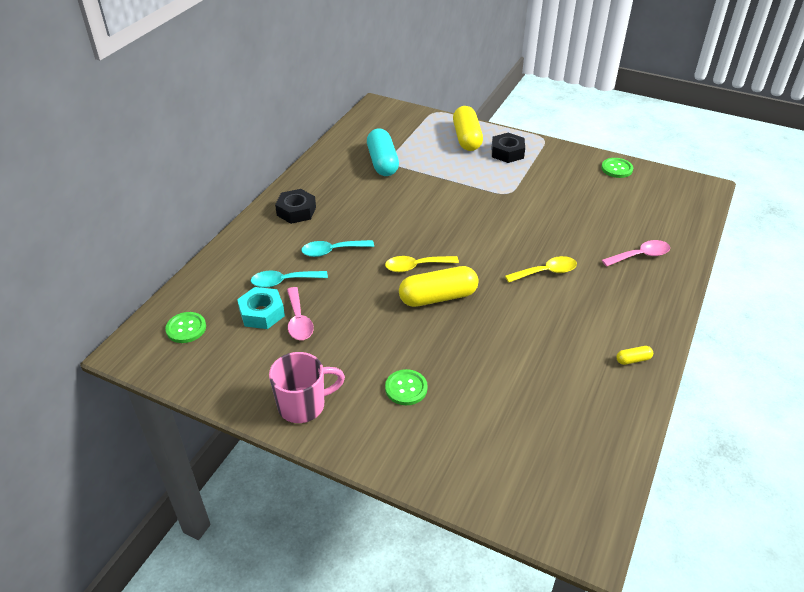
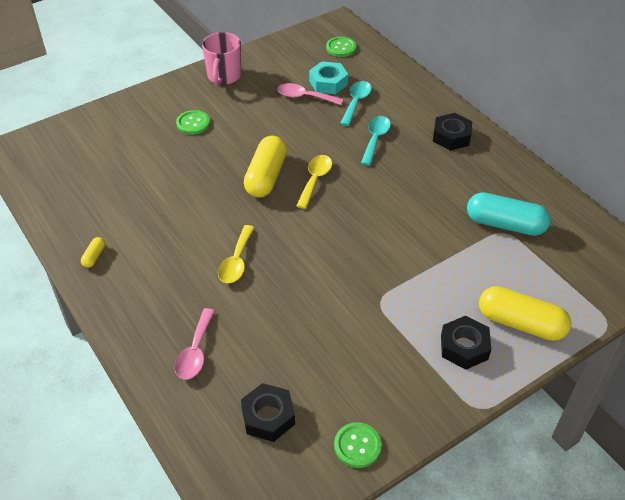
camera: 120 degrees right, 5 degrees up
(642, 206) = (268, 417): none -> black nut

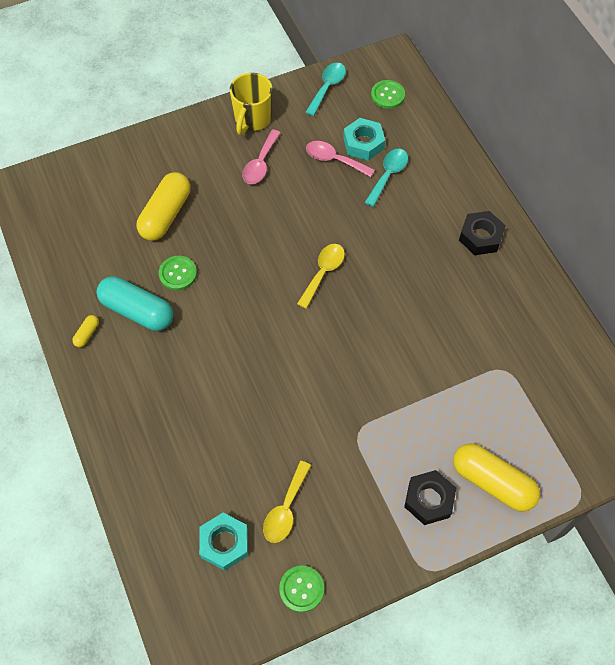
camera: 10 degrees right, 15 degrees up
(193, 123) = (209, 179): green button -> green button (178, 274)
(195, 352) = (168, 460): pink spoon -> pink spoon (260, 164)
(224, 76) = (252, 119): pink mug -> yellow mug
(236, 261) = (225, 362): yellow spoon -> yellow spoon (285, 509)
(266, 176) = (273, 261): yellow capsule -> yellow capsule (166, 214)
(268, 417) = (224, 543): black nut -> turquoise nut
(375, 139) = (398, 228): turquoise spoon -> turquoise spoon (327, 87)
(505, 224) = (508, 360): turquoise capsule -> turquoise capsule (137, 311)

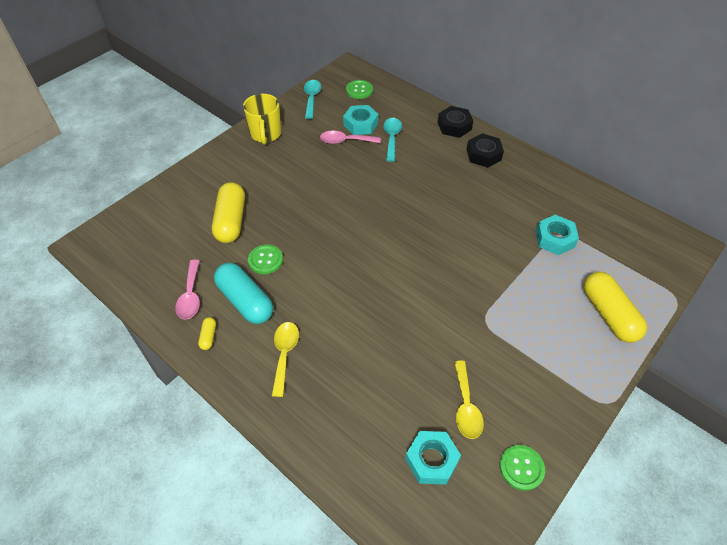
camera: 25 degrees left, 10 degrees down
(137, 311) = (245, 301): turquoise capsule -> turquoise capsule turned 45 degrees clockwise
(260, 164) = (289, 161): pink spoon -> pink spoon (190, 296)
(323, 272) = (384, 217): yellow spoon -> yellow spoon (284, 354)
(429, 499) = (572, 348): black nut -> black nut (454, 126)
(492, 482) = (609, 314): yellow capsule -> yellow capsule turned 60 degrees clockwise
(493, 373) = (554, 239): none -> turquoise nut

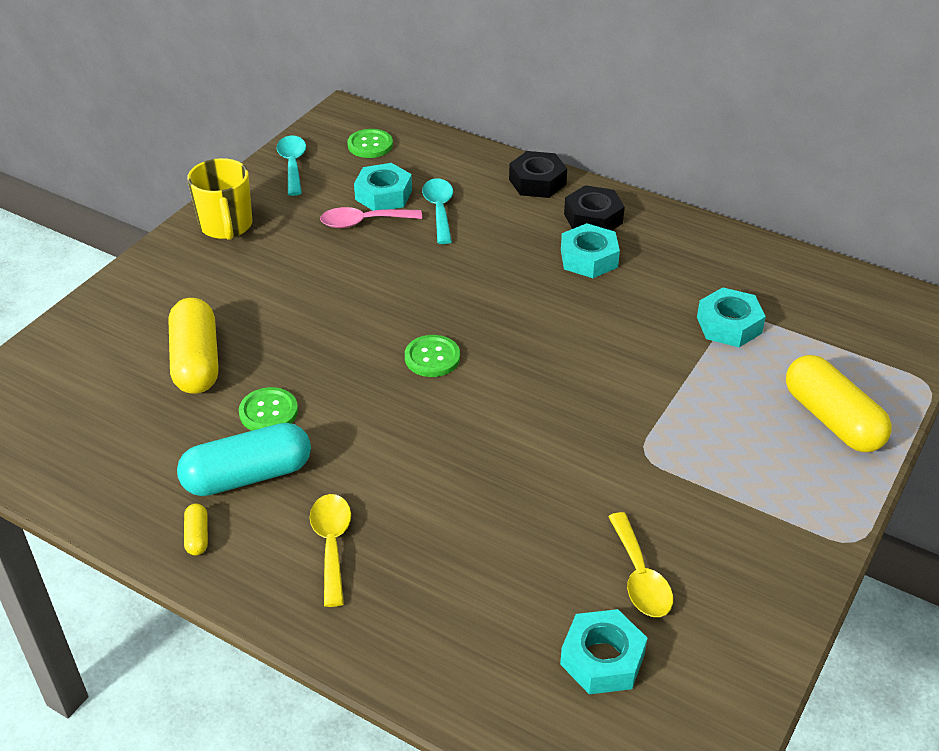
camera: 10 degrees left, 10 degrees down
(190, 296) = (152, 480): pink spoon -> none
(245, 301) = (248, 476): turquoise capsule -> turquoise capsule turned 60 degrees counterclockwise
(476, 182) = (589, 258): none -> turquoise nut
(521, 468) = (743, 648): green button -> green button (432, 357)

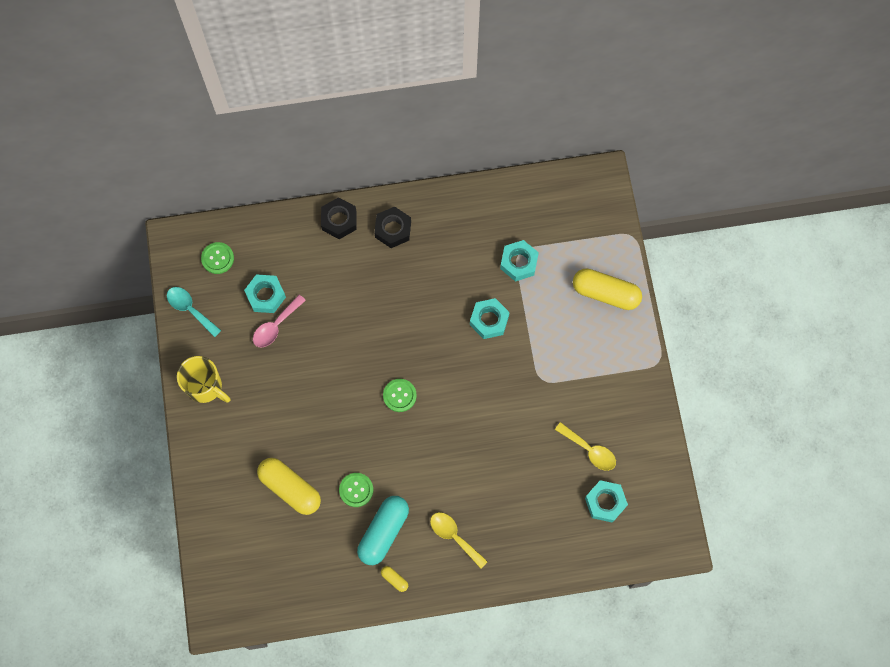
camera: 40 degrees left, 30 degrees up
(439, 210) = (307, 285): turquoise spoon -> none
(589, 258) = (416, 264): turquoise nut -> turquoise nut (489, 320)

